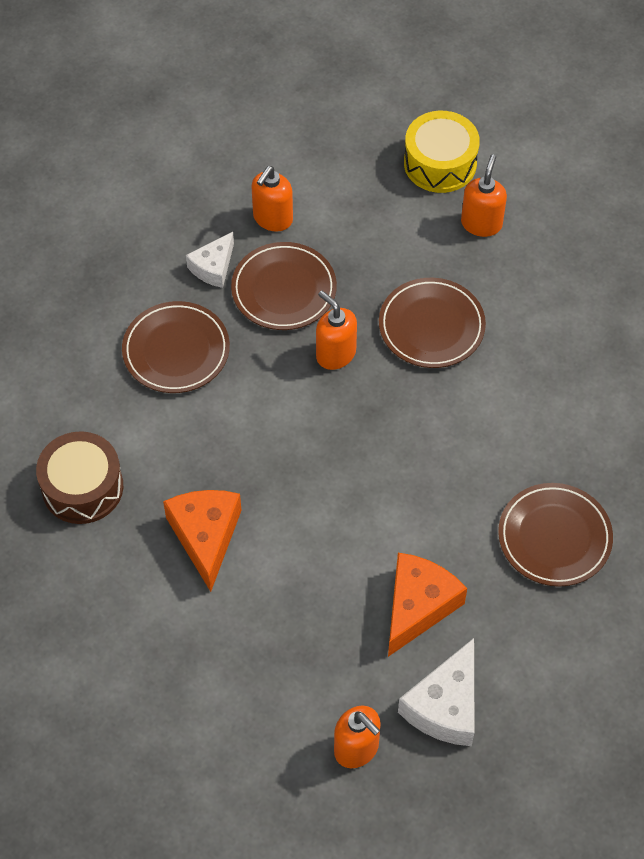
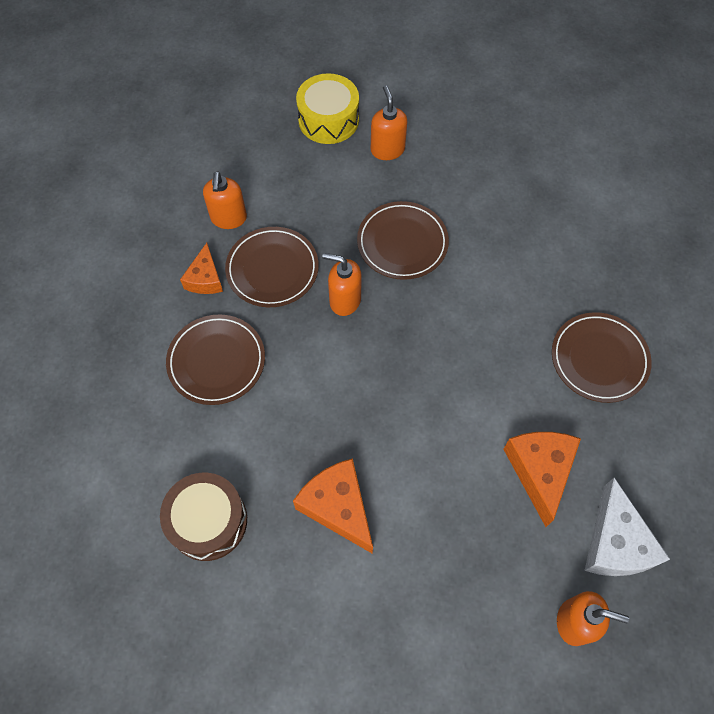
camera: 30 degrees left, 5 degrees up
(213, 267) = (205, 278): white cheese -> orange cheese

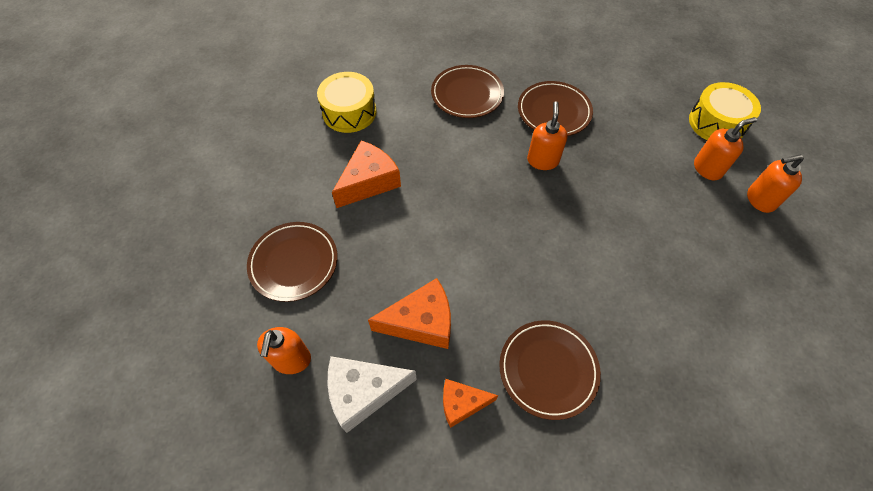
camera: 80 degrees right, 5 degrees down
(205, 278) = (531, 76): orange cheese -> orange cheese (462, 403)
(208, 521) = (349, 112): brown drum -> yellow drum
(229, 218) = (588, 79): orange soap dispenser -> orange soap dispenser (760, 200)
(402, 243) = (613, 192): brown plate -> brown plate (294, 263)

